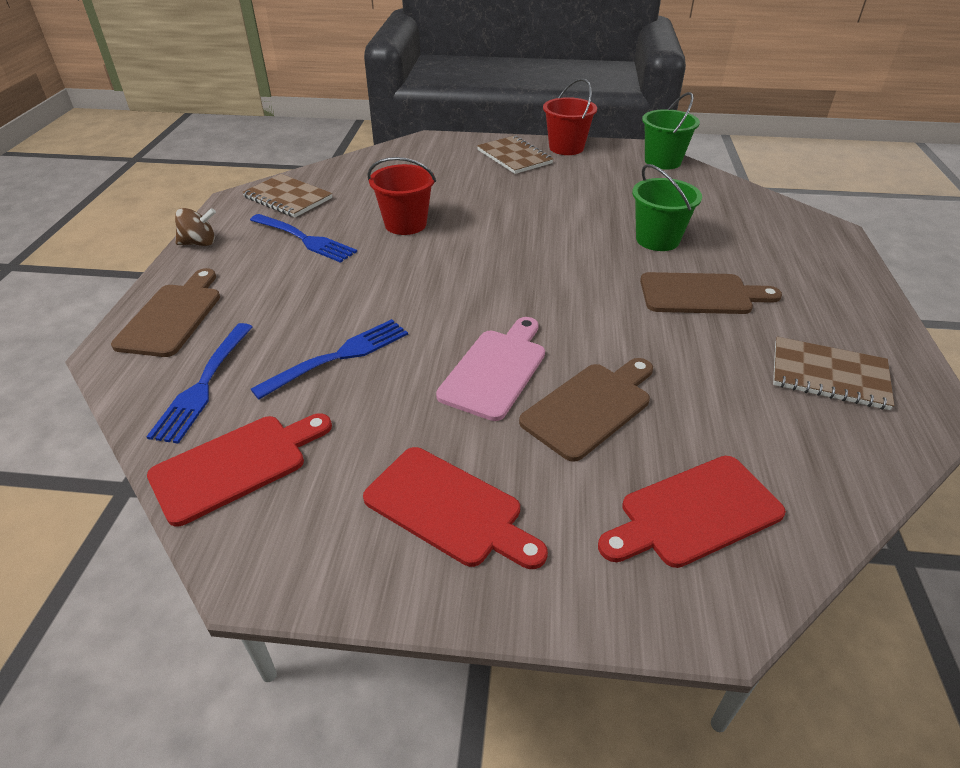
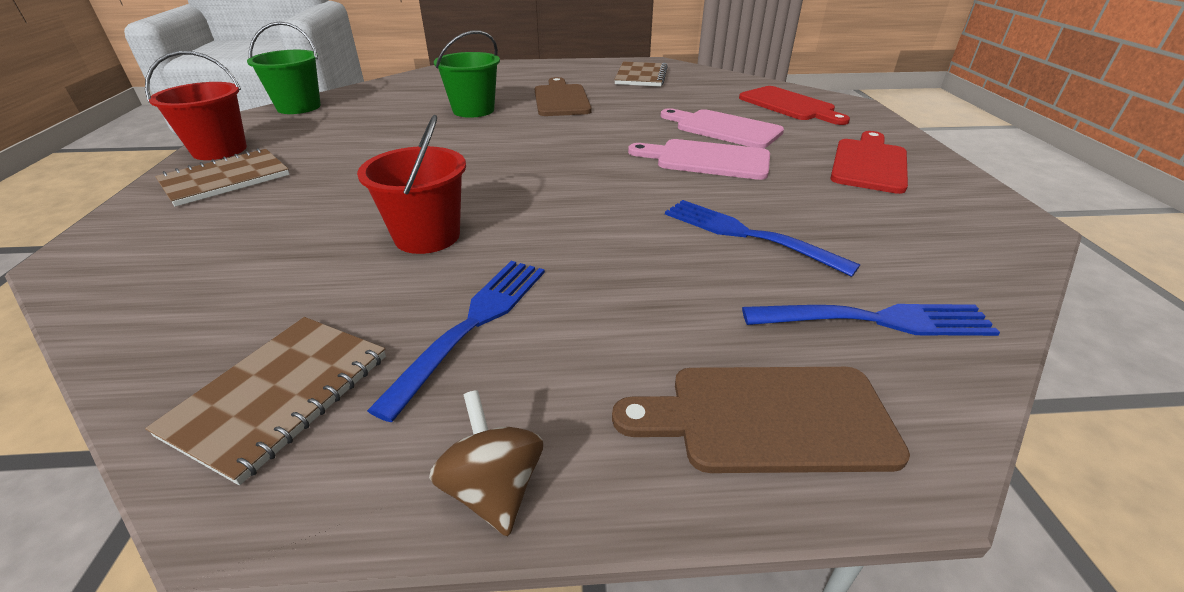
camera: 100 degrees left, 5 degrees down
(236, 465) = (948, 260): red cutting board -> none
(590, 407) = (723, 128): brown cutting board -> pink cutting board

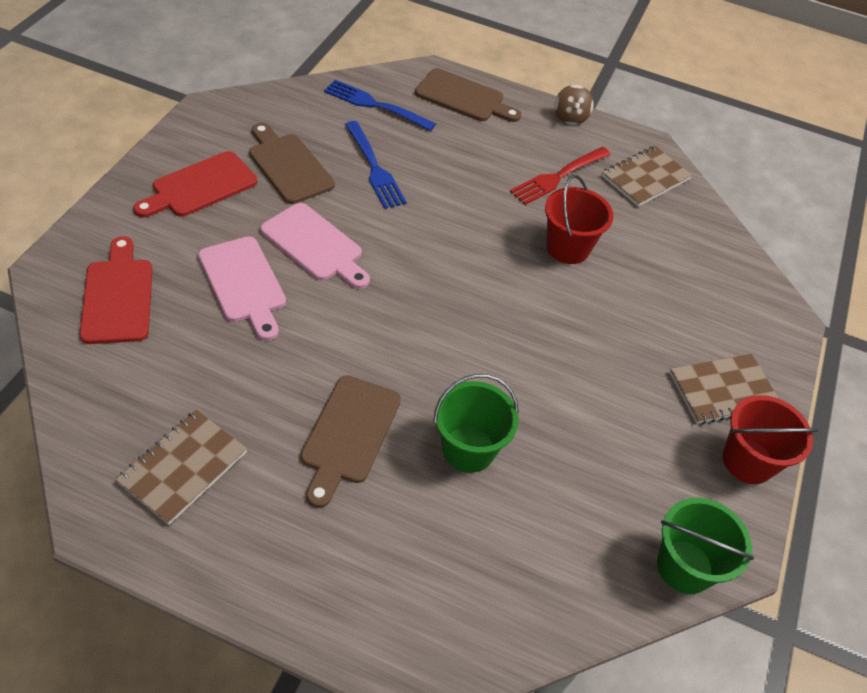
camera: 160 degrees left, 15 degrees up
(472, 325) = (558, 176): blue fork -> red fork
(834, 203) = (288, 166): none -> brown cutting board

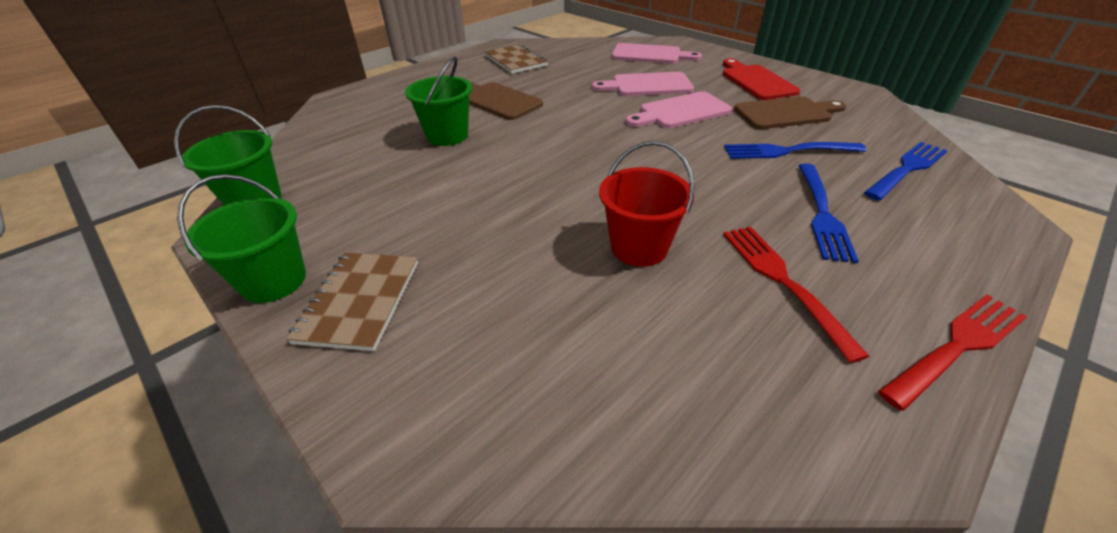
camera: 120 degrees right, 10 degrees down
(118, 296) = (650, 55): red cutting board -> pink cutting board
(463, 97) = (960, 239): brown cutting board -> none
(467, 155) = (821, 213): none -> blue fork
(570, 118) = (956, 347): brown spinning top -> red fork
(645, 178) = (788, 396): brown notebook -> none
(748, 461) = (274, 281): red bucket -> green bucket

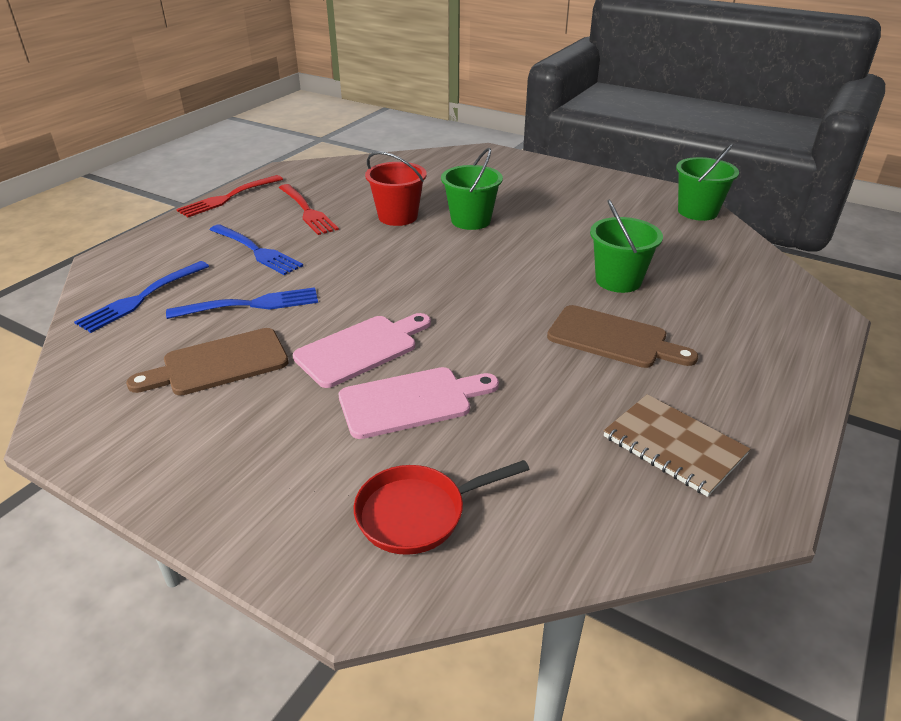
camera: 165 degrees right, 5 degrees down
(274, 281) = (608, 181): green bucket -> green bucket (471, 220)
(359, 301) = (549, 180): brown notebook -> none
(650, 55) = (418, 513): pink cutting board -> red pan
(756, 81) = (226, 438): red cutting board -> none
(821, 213) = (256, 251): blue fork -> blue fork turned 135 degrees clockwise

